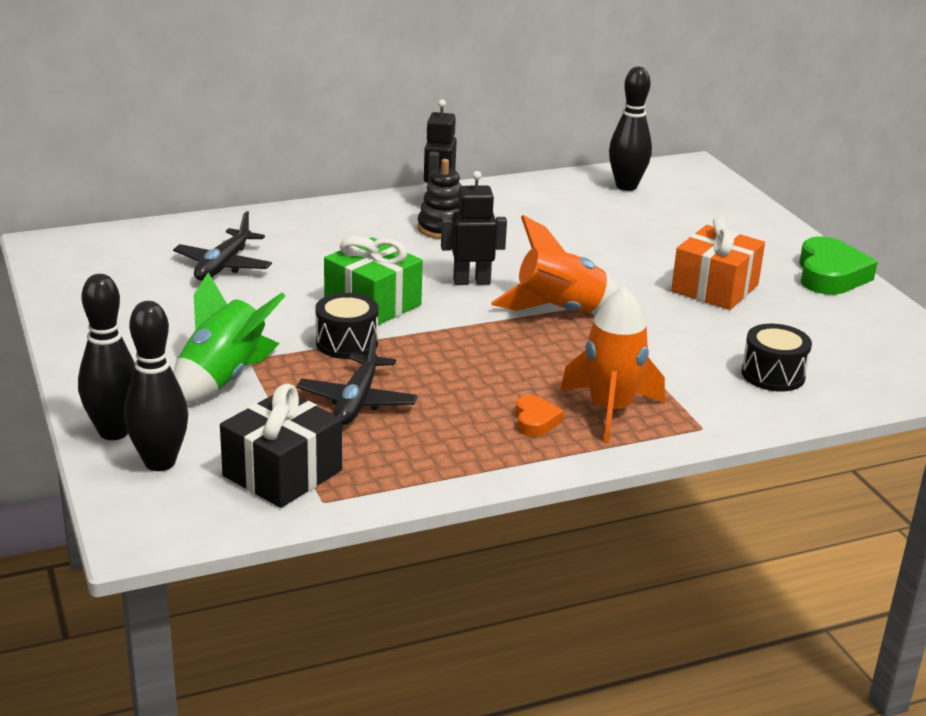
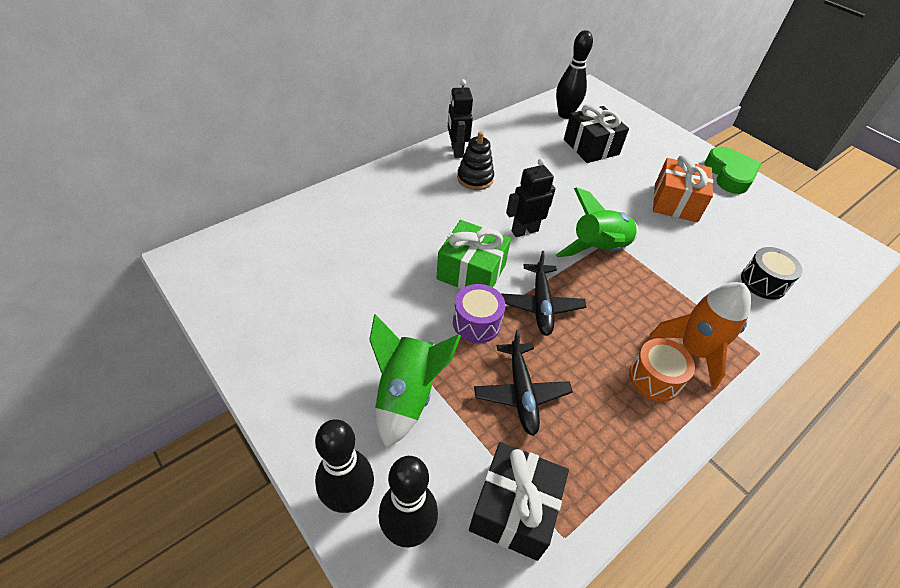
camera: 20 degrees left, 20 degrees up
(223, 265) = (340, 253): black plane -> black plane (541, 305)
(347, 343) = (476, 323): black drum -> purple drum
(535, 421) = (654, 378): orange heart -> orange drum
(559, 311) = (598, 249): orange rocket -> green rocket
(636, 221) = (591, 147): none -> black gift

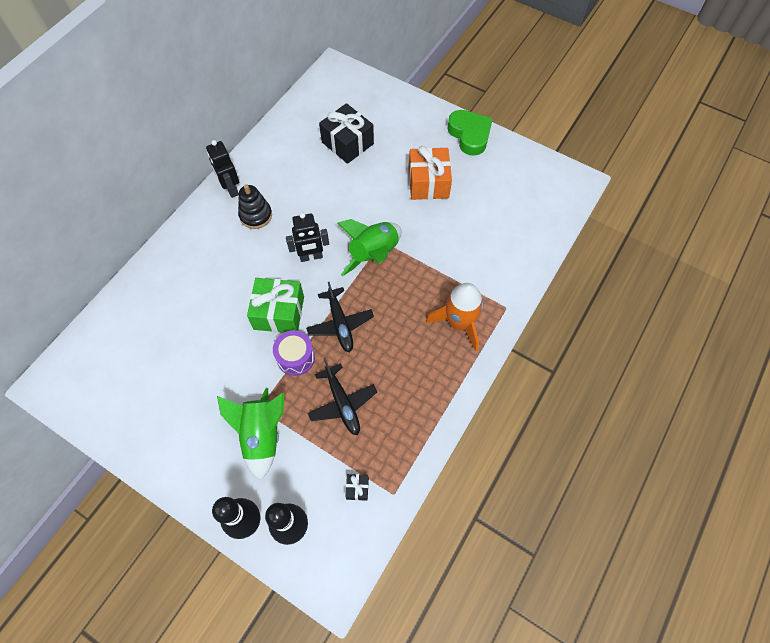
camera: 15 degrees left, 15 degrees up
(514, 509) = (357, 488): black gift -> black gift, size x0.44
(524, 231) = (311, 257): black robot -> black robot turned 150 degrees counterclockwise
(565, 114) = (316, 110): black bowling pin -> none
(654, 378) = (434, 357): orange drum -> none
(763, 282) = (504, 241): black drum -> none

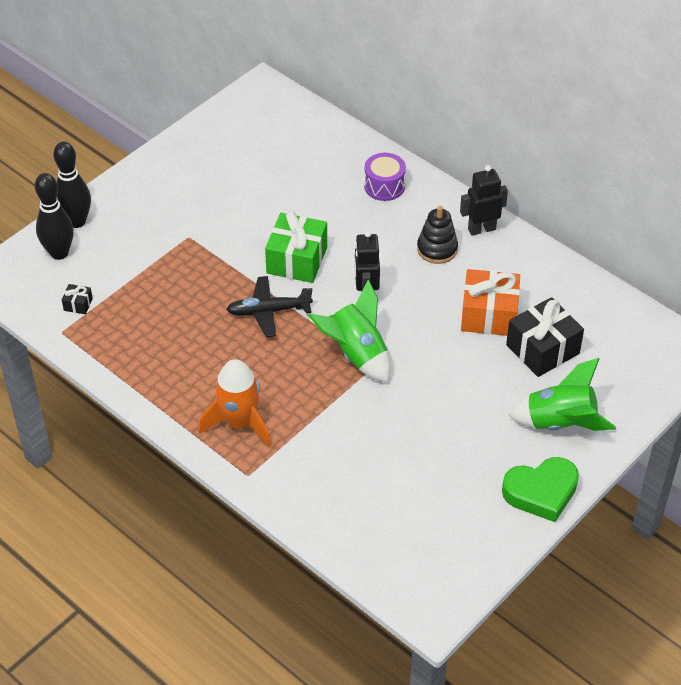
camera: 100 degrees right, 15 degrees down
(261, 435) = (158, 236): green rocket -> green rocket (560, 422)
(295, 357) = (237, 269): purple drum -> purple drum (384, 186)
(342, 403) = (172, 303): black plane -> none
(428, 183) = (460, 428): orange gift -> orange gift (489, 315)

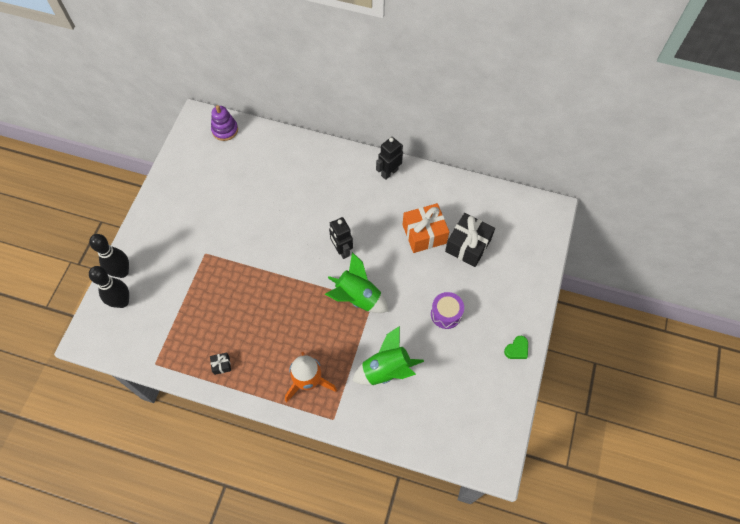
camera: 25 degrees left, 15 degrees up
(78, 304) = (155, 337): black gift -> black gift (221, 365)
(268, 311) = (286, 289): black plane -> none
(289, 111) = (225, 130): none -> purple stacking toy
(297, 260) = (285, 242): green gift -> none
(384, 186) = (314, 164): purple drum -> purple drum (446, 314)
(437, 249) = (369, 198): black stacking toy -> none
(541, 492) = (517, 349): green heart -> green heart, size x0.52
(560, 422) = (503, 294): green rocket -> green rocket (386, 370)

